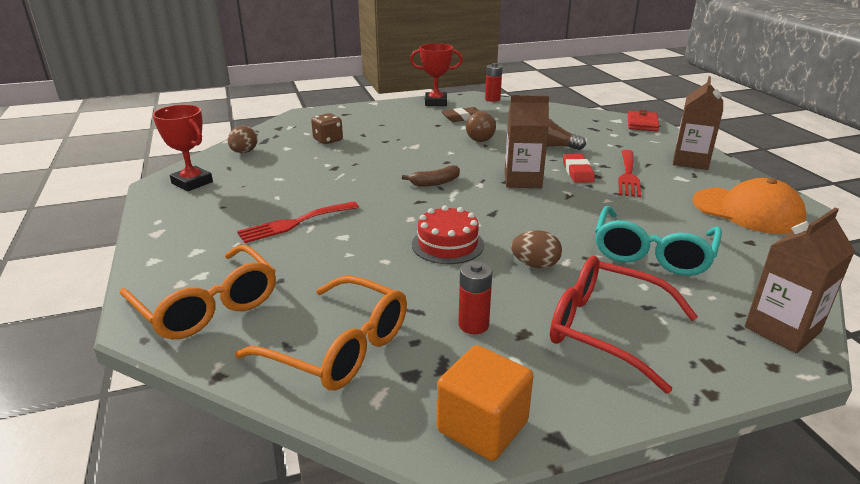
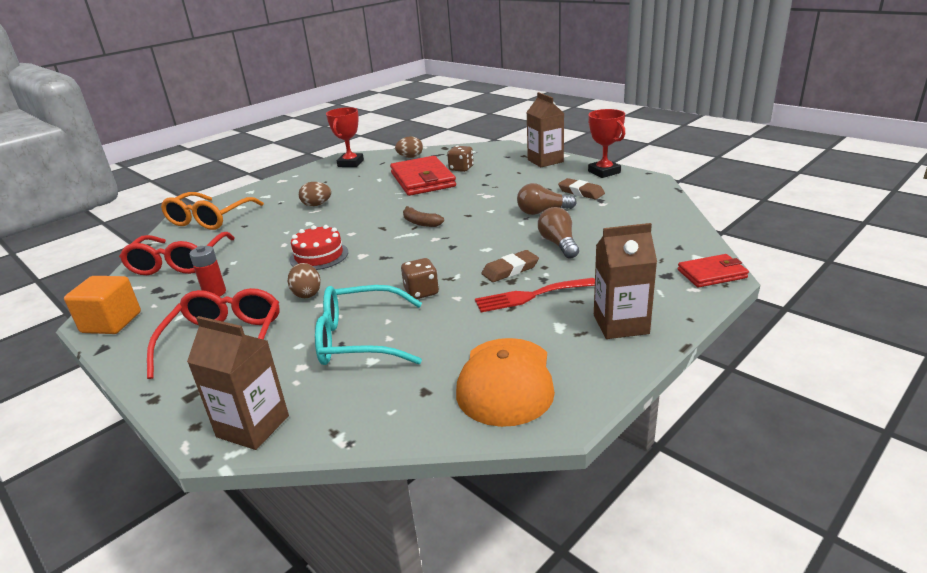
camera: 65 degrees right, 0 degrees up
(294, 223) = (317, 205): red fork -> brown egg
(324, 160) = (422, 180): none -> red wallet
(339, 347) = (178, 263): orange glasses -> red glasses
(492, 99) = (656, 188): red battery -> none
(522, 180) = (461, 252): brown carton -> brown carton (545, 161)
(577, 171) = (510, 270): red eraser -> brown eraser
(584, 211) = (421, 292): none -> brown dice

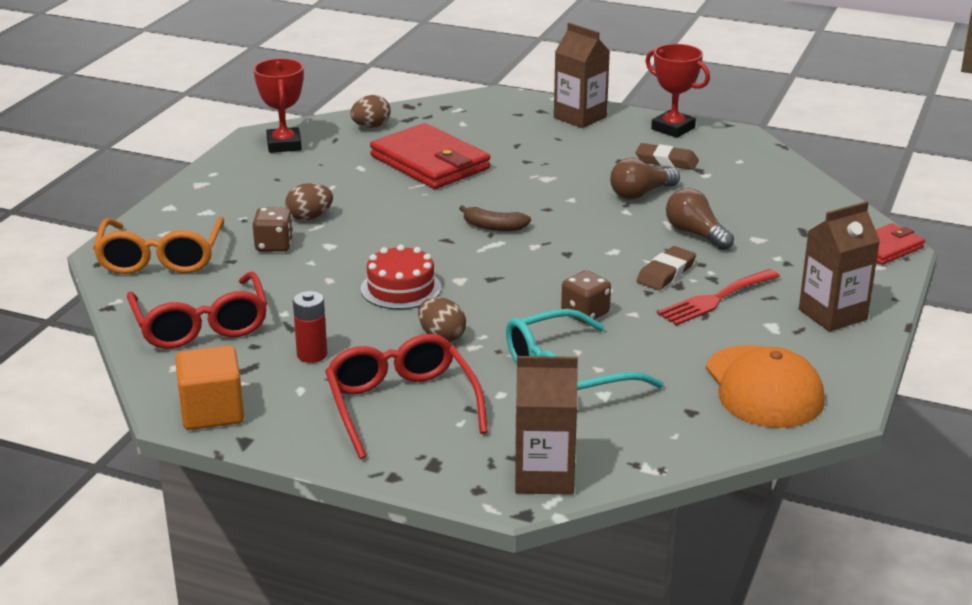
camera: 25 degrees left, 0 degrees up
(461, 168) = (470, 139): brown dice -> brown dice (274, 245)

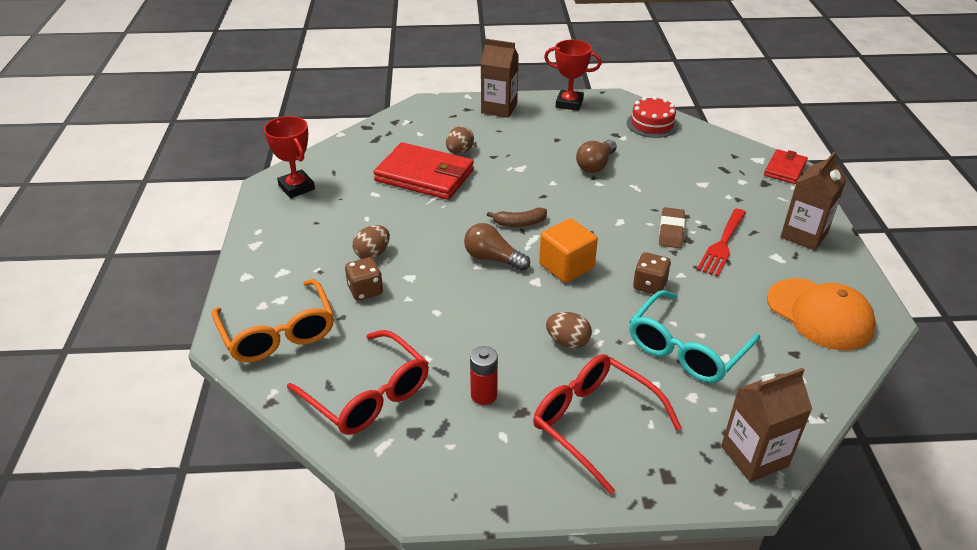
camera: 25 degrees left, 10 degrees up
(212, 412) = (450, 488): orange cube -> orange cube (566, 266)
(371, 126) = (352, 153): brown egg -> brown egg (459, 152)
(401, 288) = (499, 303): red cake -> red cake (652, 124)
(666, 161) = (588, 132): brown eraser -> none
(696, 234) = (661, 190): brown light bulb -> brown light bulb (493, 259)

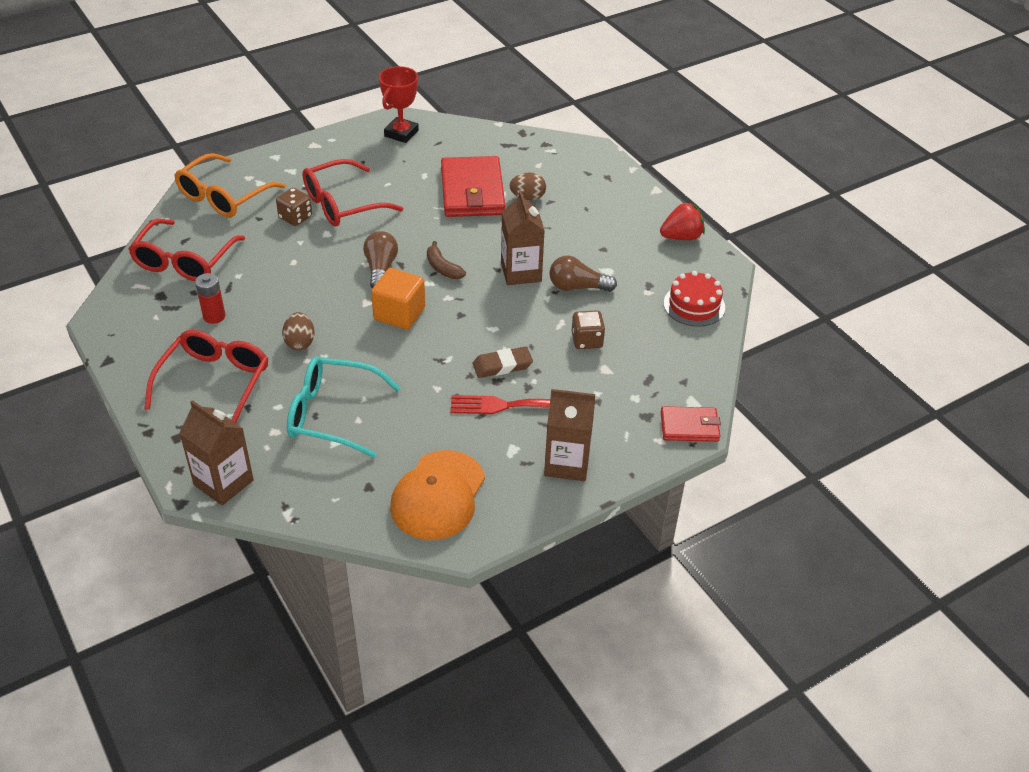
camera: 60 degrees right, 5 degrees up
(372, 254) = (342, 204): brown egg -> red glasses
(499, 108) = (627, 195): brown carton -> brown carton (521, 272)
(569, 103) = (681, 237): red trophy -> red strawberry
(649, 285) = (406, 371): brown dice -> brown dice (587, 341)

